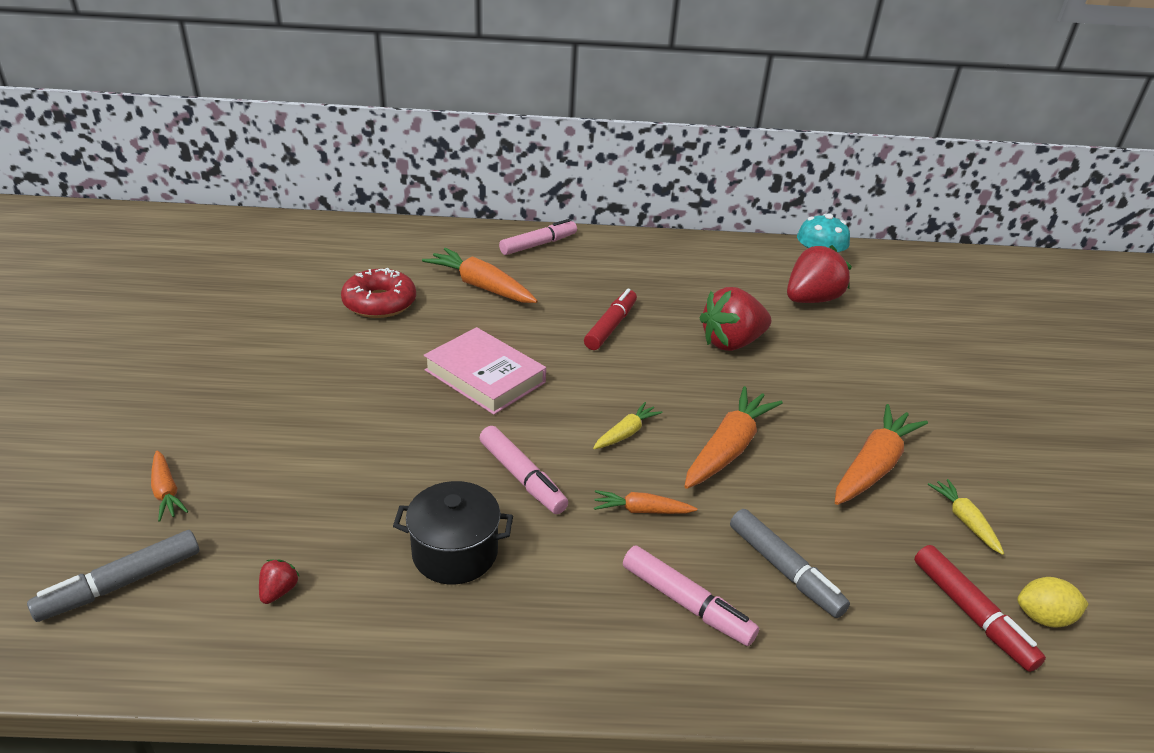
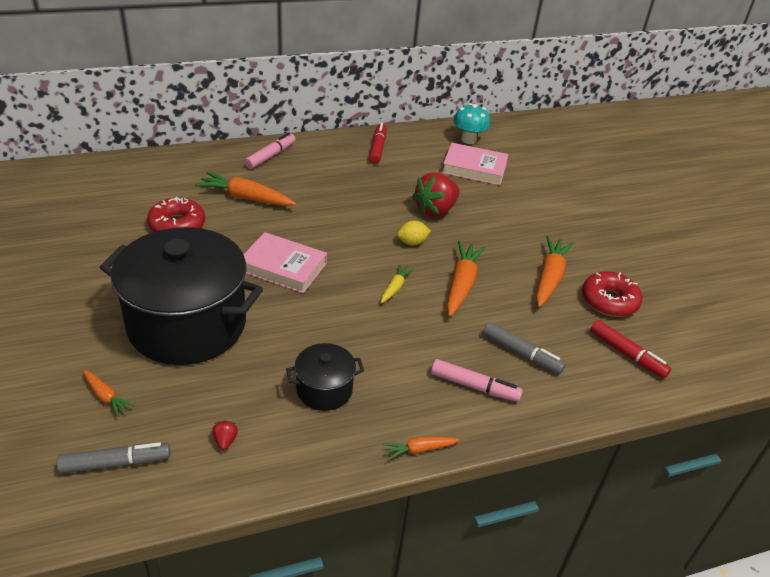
camera: 20 degrees left, 5 degrees up
(121, 584) = (116, 463): grey marker -> grey marker turned 135 degrees counterclockwise
(321, 423) = (187, 325): none -> black pot
(522, 477) = (343, 332): pink marker -> none
(610, 326) = (351, 213): red marker -> red marker (377, 148)
(642, 510) = (426, 336): orange carrot -> orange carrot (420, 449)
(811, 300) = (474, 168): red strawberry -> pink book
(965, 521) = (609, 301): yellow carrot -> red donut
(1043, 617) = (663, 347): yellow lemon -> yellow lemon (412, 242)

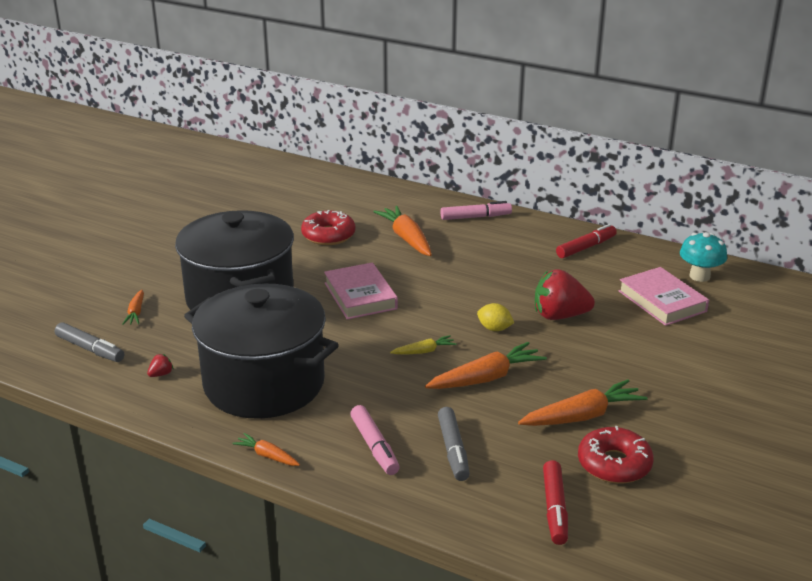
camera: 50 degrees right, 10 degrees down
(324, 390) = (264, 384): black pot -> black pot, size x2.22

